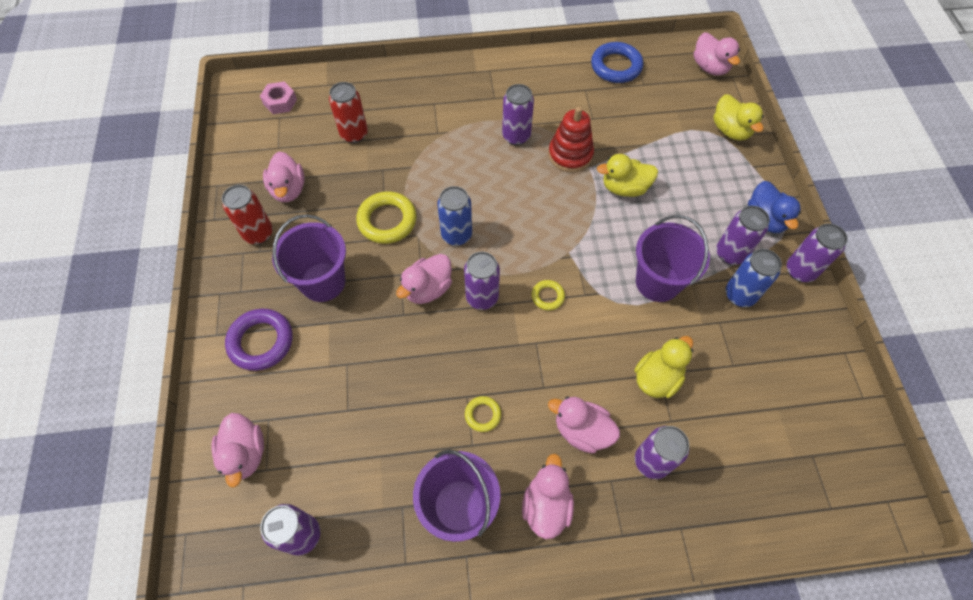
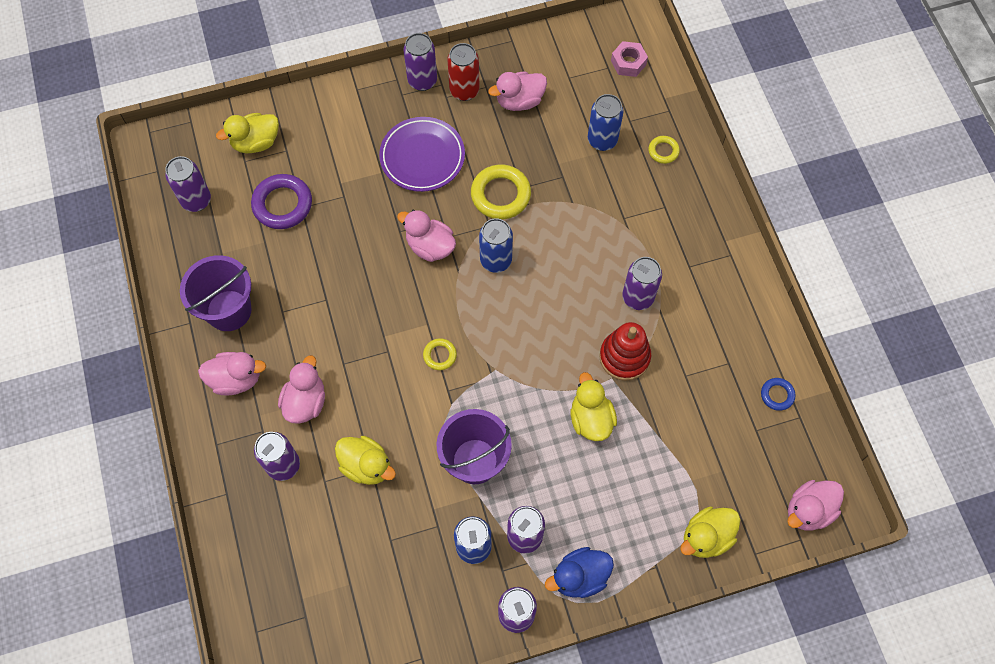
camera: 80 degrees right, 5 degrees up
(245, 454) = (256, 142): pink duck -> yellow duck
(261, 342) = (355, 125): purple ring -> purple ring (282, 204)
(323, 282) = (422, 157): purple bucket -> purple plate
(354, 134) = (602, 140): red can -> blue can
(482, 297) = (428, 296): purple can -> purple can (422, 81)
(483, 415) = (310, 315): yellow ring -> yellow ring (663, 151)
(616, 66) = (777, 395): blue ring -> blue ring, size x0.53

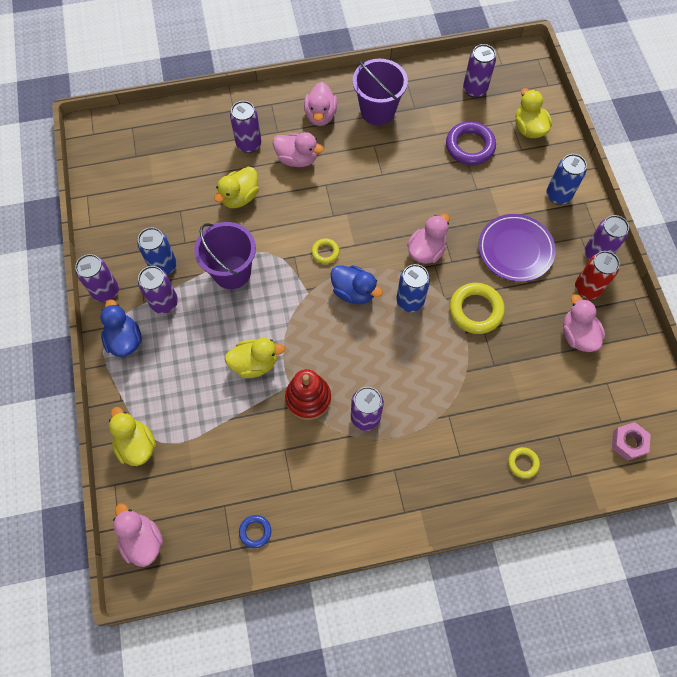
camera: 95 degrees right, 0 degrees up
(489, 320) = (354, 292): none -> blue duck
(602, 140) = (535, 406): blue can -> blue can (558, 195)

